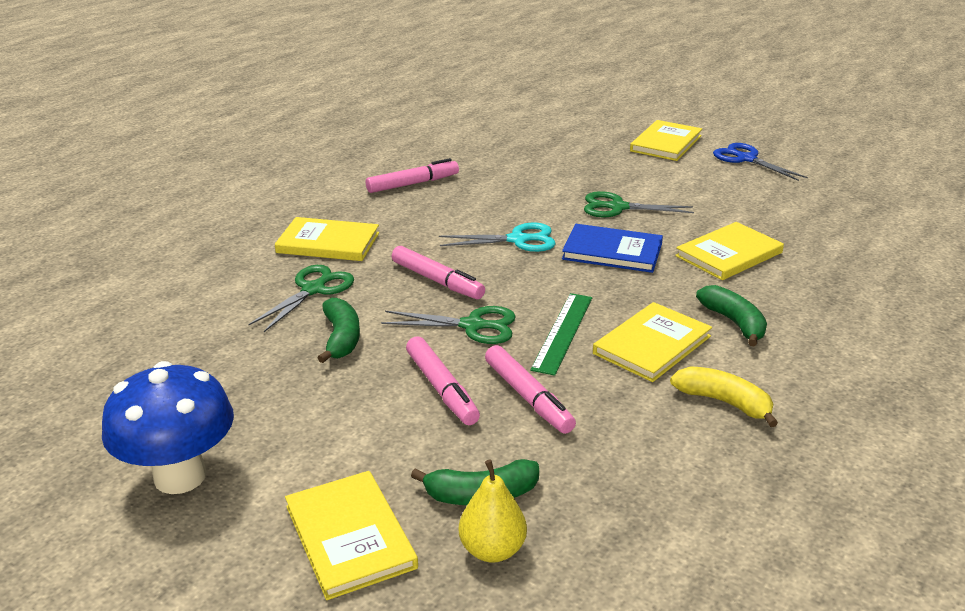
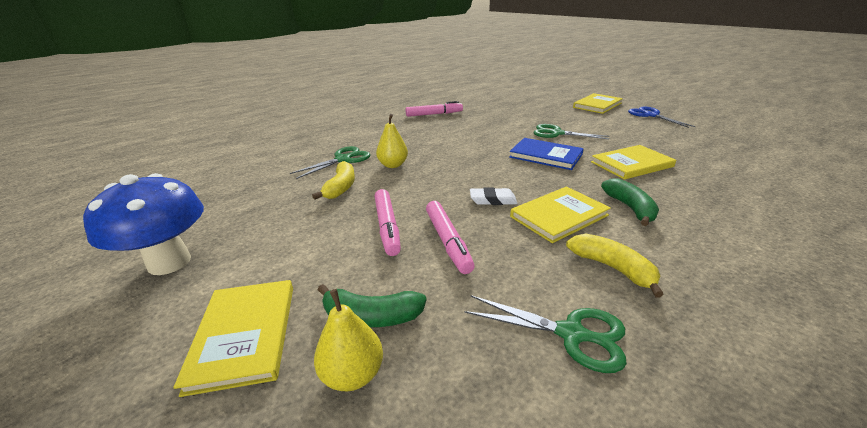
camera: 15 degrees right, 0 degrees up
(328, 243) = (368, 137): yellow book -> none
(341, 338) = (341, 187): green banana -> yellow banana
(397, 291) = (393, 165): none -> yellow pear
(437, 281) = (421, 161): pink marker -> none
(473, 326) = (431, 189): green scissors -> green scissors (572, 334)
(518, 240) = (484, 145): turquoise scissors -> none
(562, 332) = (492, 200): green ruler -> white eraser

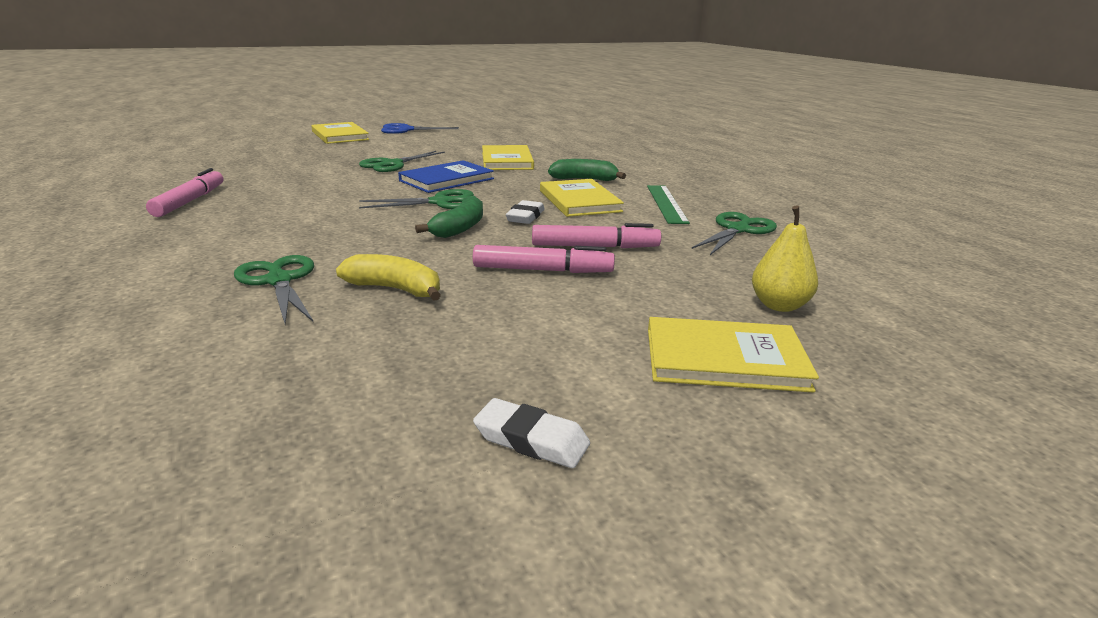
camera: 75 degrees left, 5 degrees down
(169, 262) = (531, 440): blue mushroom -> white eraser
(371, 316) = (706, 292): green banana -> green banana (459, 228)
(393, 165) = (361, 249): yellow pear -> none
(493, 165) = (440, 202): none -> green scissors
(612, 268) = (666, 203): yellow banana -> green ruler

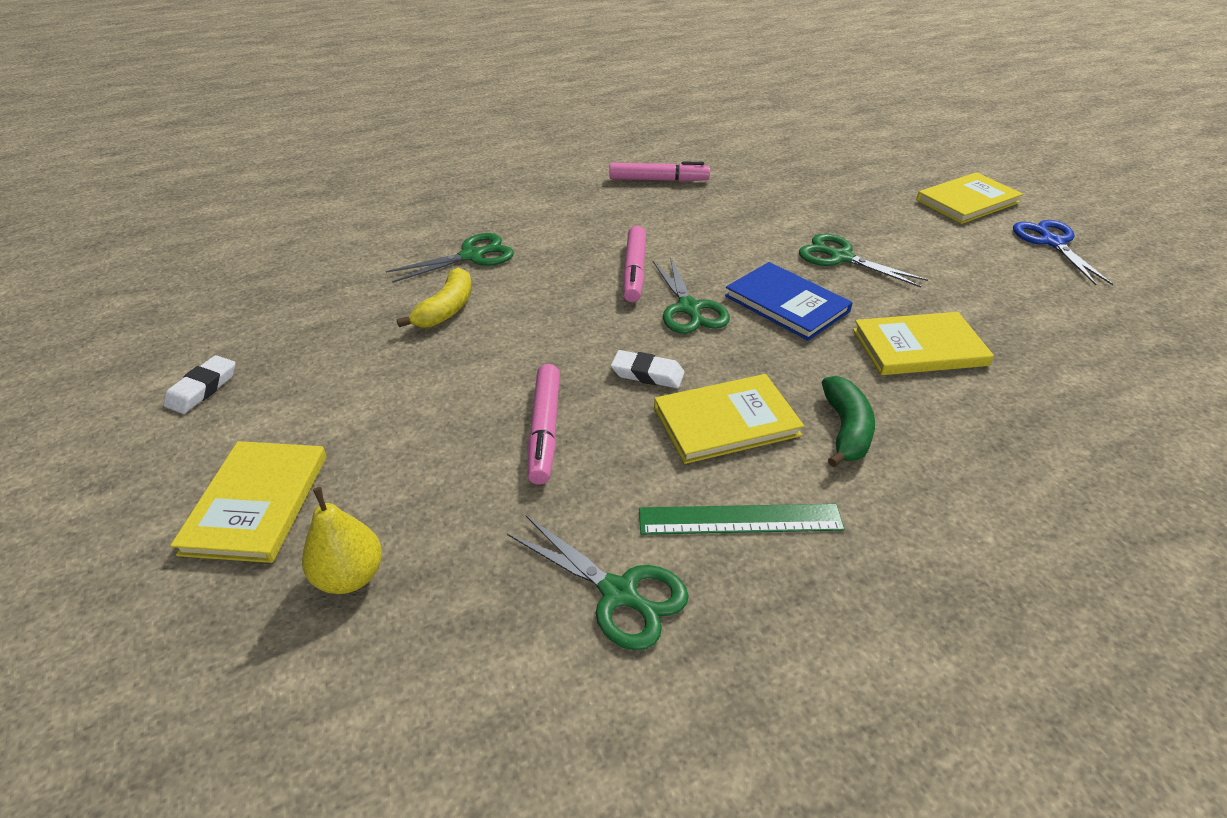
camera: 90 degrees right, 15 degrees up
(459, 228) = (601, 329): green banana -> none
(542, 270) = (477, 390): pink marker -> pink marker (634, 271)

